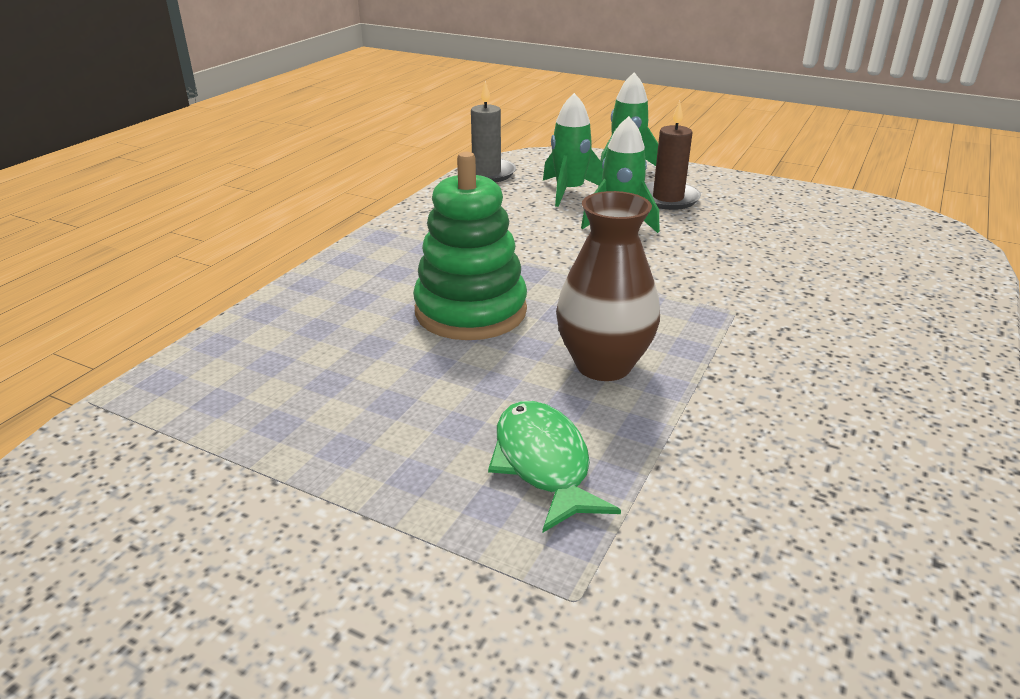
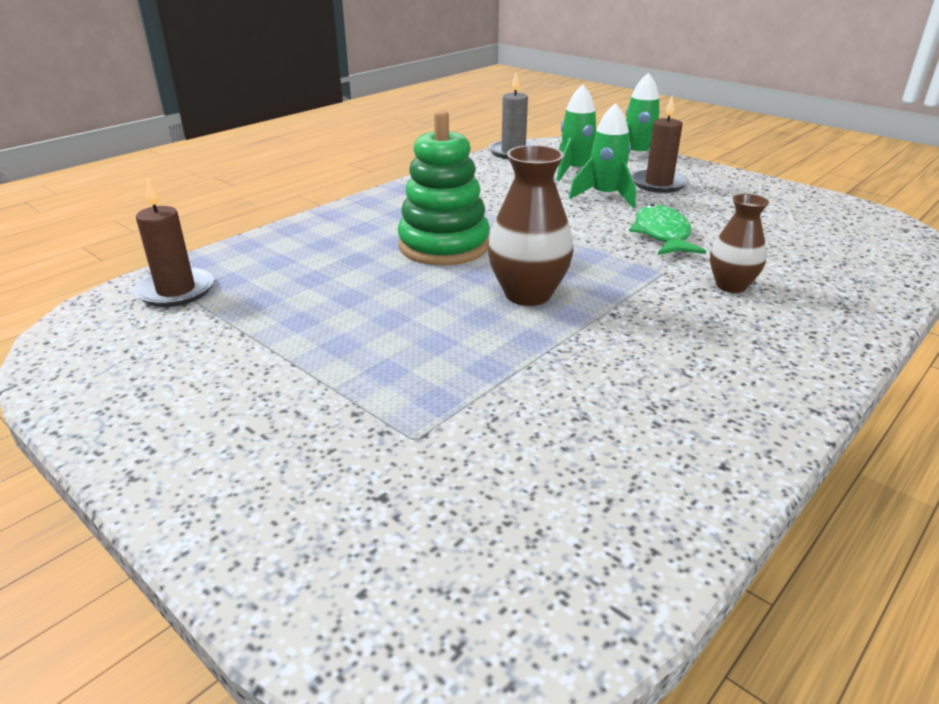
camera: 15 degrees right, 0 degrees up
(149, 429) = (176, 291): none -> brown candle
(543, 464) = (440, 351): green fish -> green fish (662, 235)
(813, 320) = (731, 286): none -> brown vase

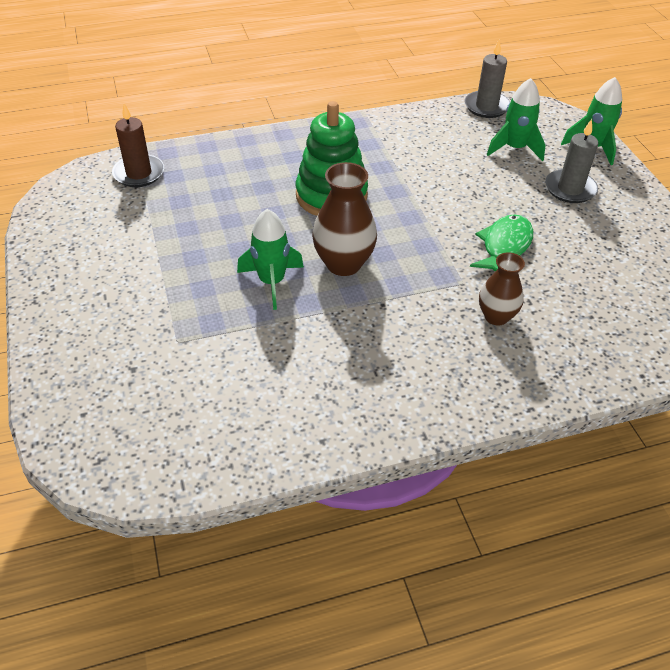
camera: 30 degrees right, 15 degrees up
(605, 196) = (506, 187): green rocket -> green rocket (271, 282)
(658, 184) = (570, 189): brown candle -> grey candle

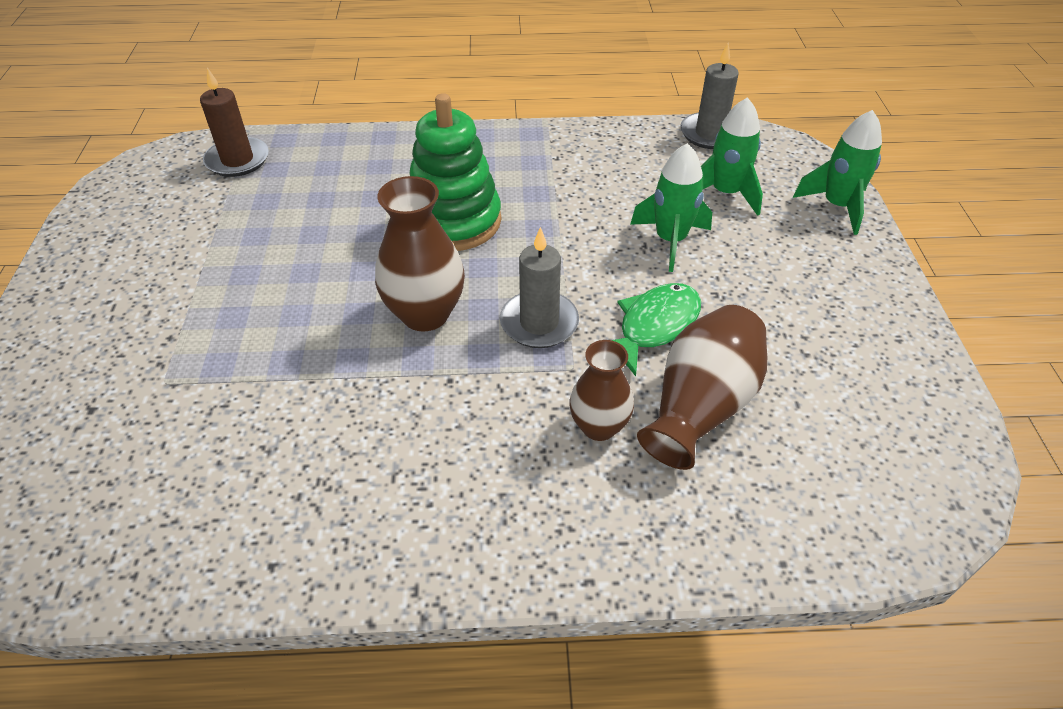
camera: 15 degrees right, 0 degrees up
(271, 282) = (321, 323): green rocket -> green rocket (670, 240)
(555, 292) = (700, 406): none -> brown vase
(570, 189) = (781, 259): grey candle -> grey candle (539, 323)

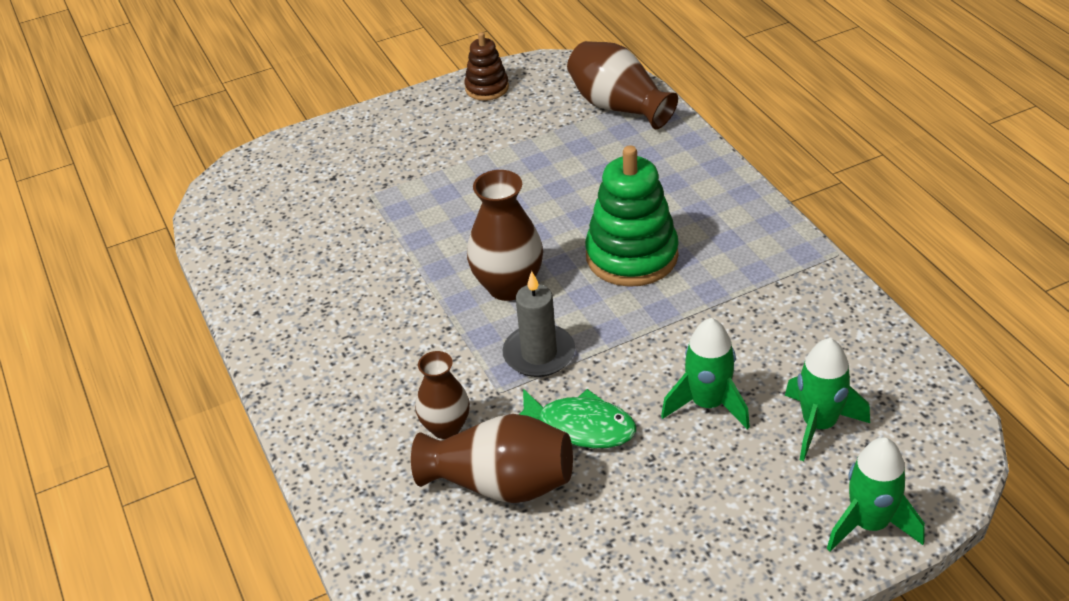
camera: 70 degrees right, 5 degrees down
(94, 232) = (487, 88): none -> brown stacking toy
(237, 160) = (618, 106): brown candle -> brown vase
(710, 134) = (923, 384): grey candle -> none

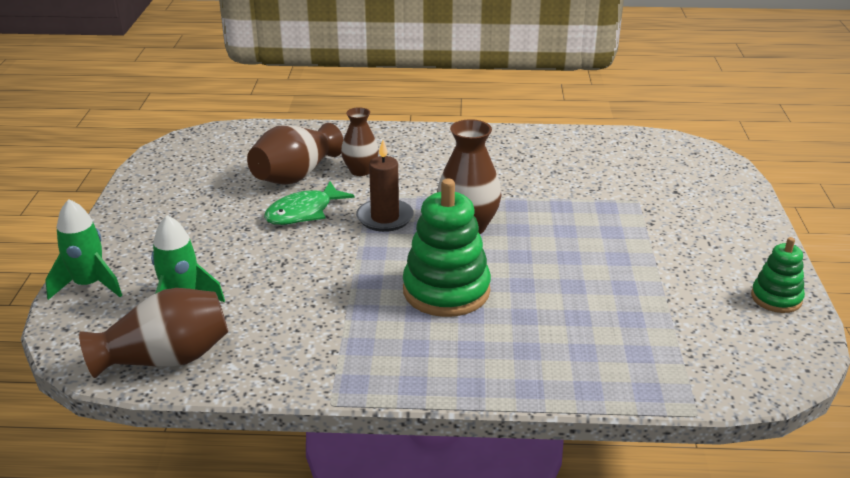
camera: 115 degrees right, 10 degrees down
(487, 88) = (776, 298): brown stacking toy -> green stacking toy
(539, 354) = (385, 218): grey candle -> brown candle
(618, 106) = (687, 367): brown vase -> brown vase (165, 359)
(708, 404) = (259, 265): green rocket -> none

